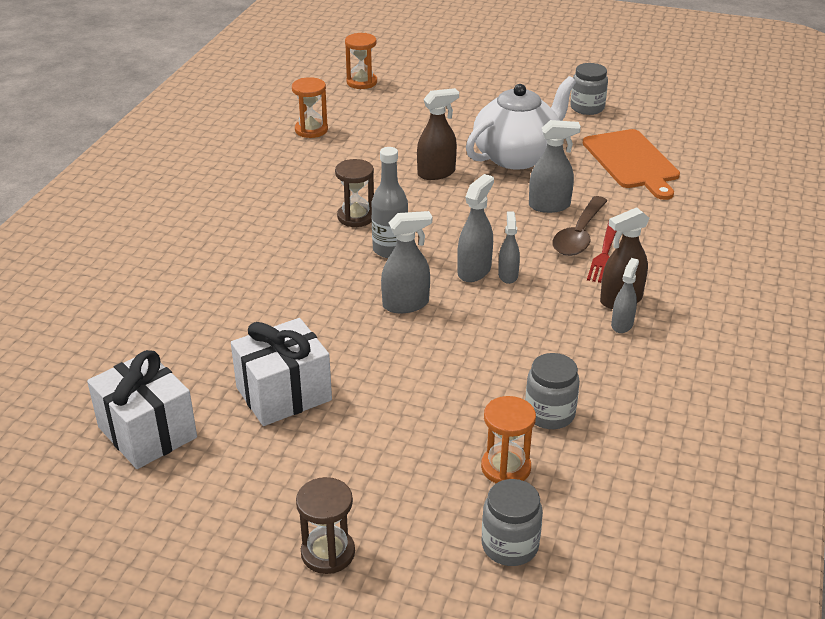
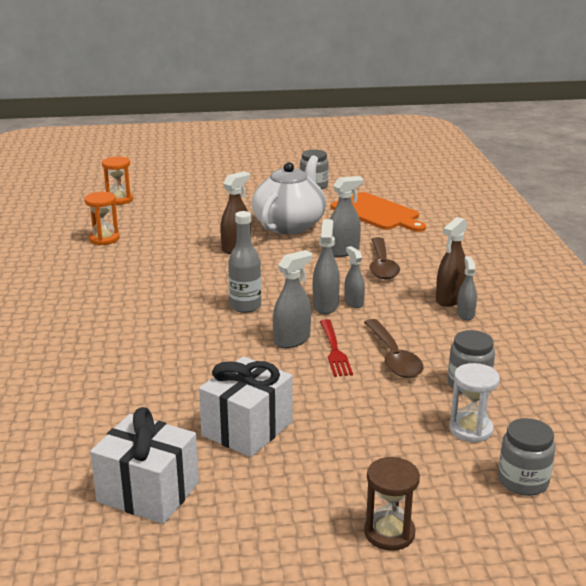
camera: 25 degrees left, 10 degrees down
(356, 217) = (196, 290): brown hourglass -> none
(495, 356) = (393, 357): none -> brown spoon
(506, 467) = (470, 429): orange hourglass -> white hourglass
(604, 254) = (411, 273): red fork -> red fork (334, 350)

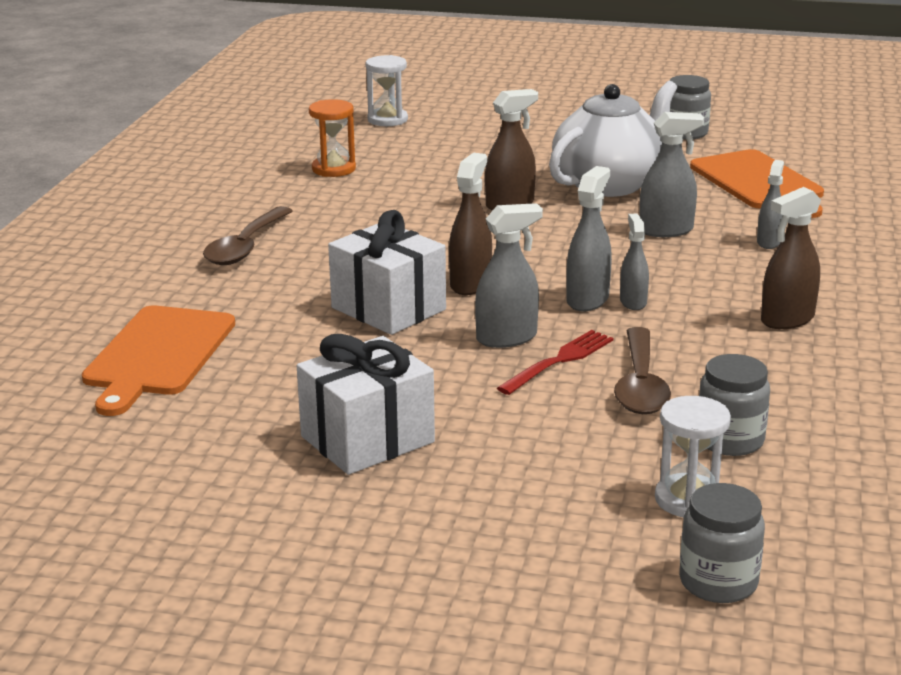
camera: 20 degrees right, 0 degrees up
(62, 394) = (158, 355): none -> orange cutting board
(119, 199) = (387, 120): orange hourglass -> white hourglass
(148, 492) = (189, 490): white gift -> white gift (388, 309)
(245, 306) = (470, 284): grey bottle -> brown spray bottle
(334, 350) = (559, 361): red fork -> red fork turned 150 degrees counterclockwise
(382, 265) = (713, 258): brown spoon -> brown spoon (245, 247)
(389, 533) = (473, 605): brown hourglass -> none
(465, 314) = (796, 344): grey spray bottle -> grey spray bottle (769, 242)

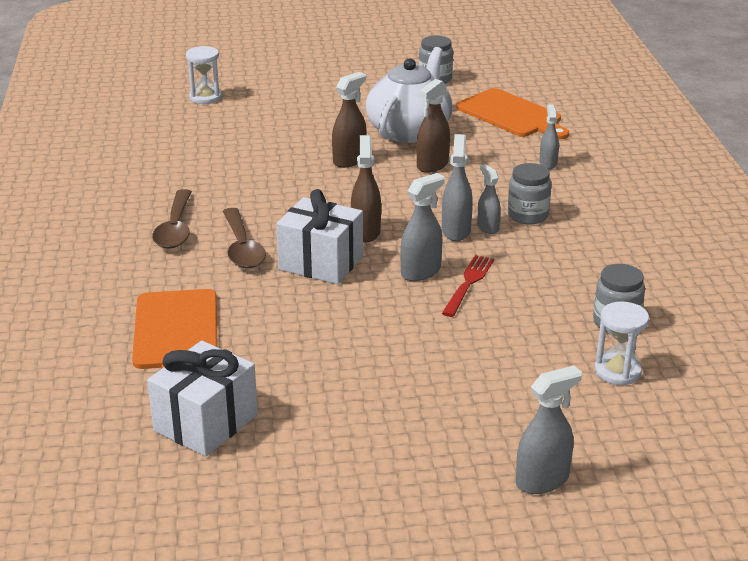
camera: 20 degrees left, 5 degrees up
(333, 169) = (195, 148): orange hourglass -> none
(367, 439) = (379, 371): white gift -> white gift (206, 423)
(640, 385) = (534, 292): brown spoon -> brown spoon (242, 248)
(666, 230) = (473, 165): grey spray bottle -> grey spray bottle (542, 480)
(718, 582) = (671, 426): grey jar -> grey jar (527, 215)
(787, 319) = (596, 223): brown spray bottle -> brown spray bottle (432, 165)

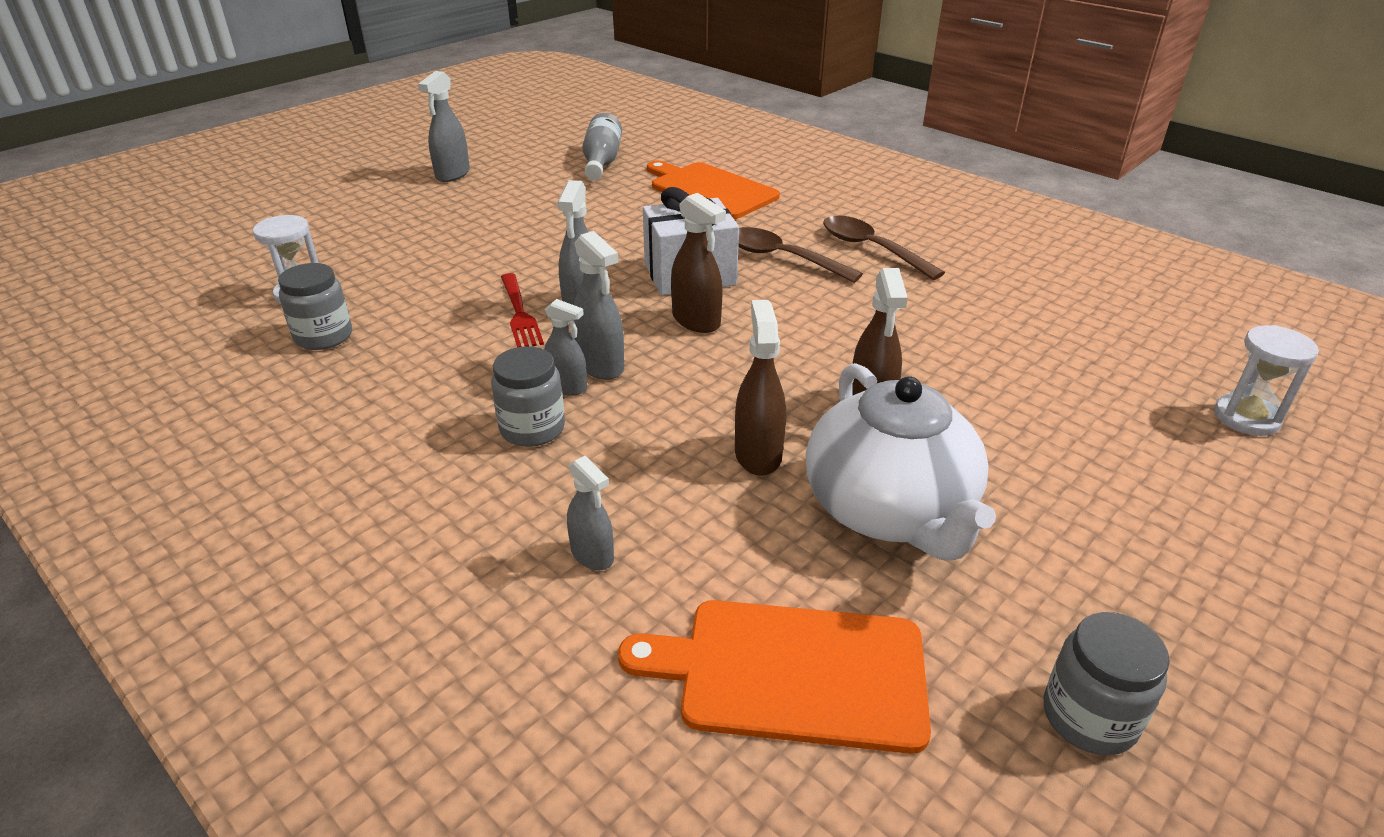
camera: 140 degrees right, 5 degrees up
(206, 423) = (601, 162): white gift -> grey bottle
(542, 480) = (329, 210): grey spray bottle -> grey spray bottle (452, 174)

